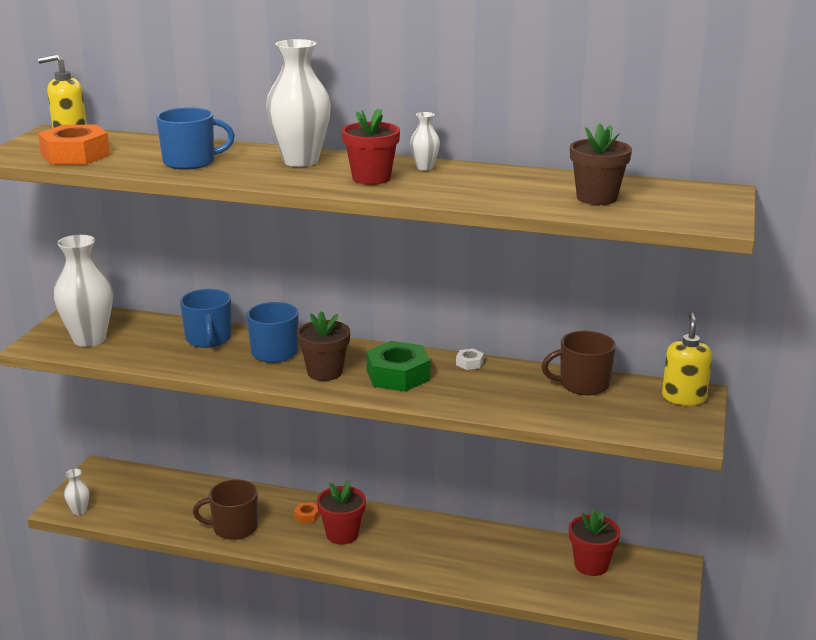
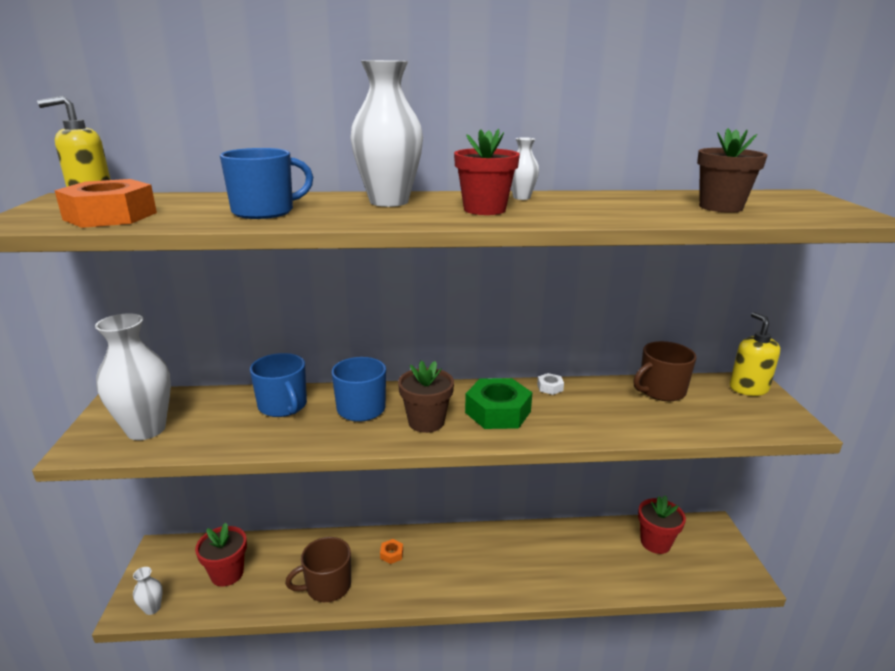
camera: 20 degrees left, 0 degrees up
(342, 534) = (434, 566): red flower pot -> red flower pot (227, 573)

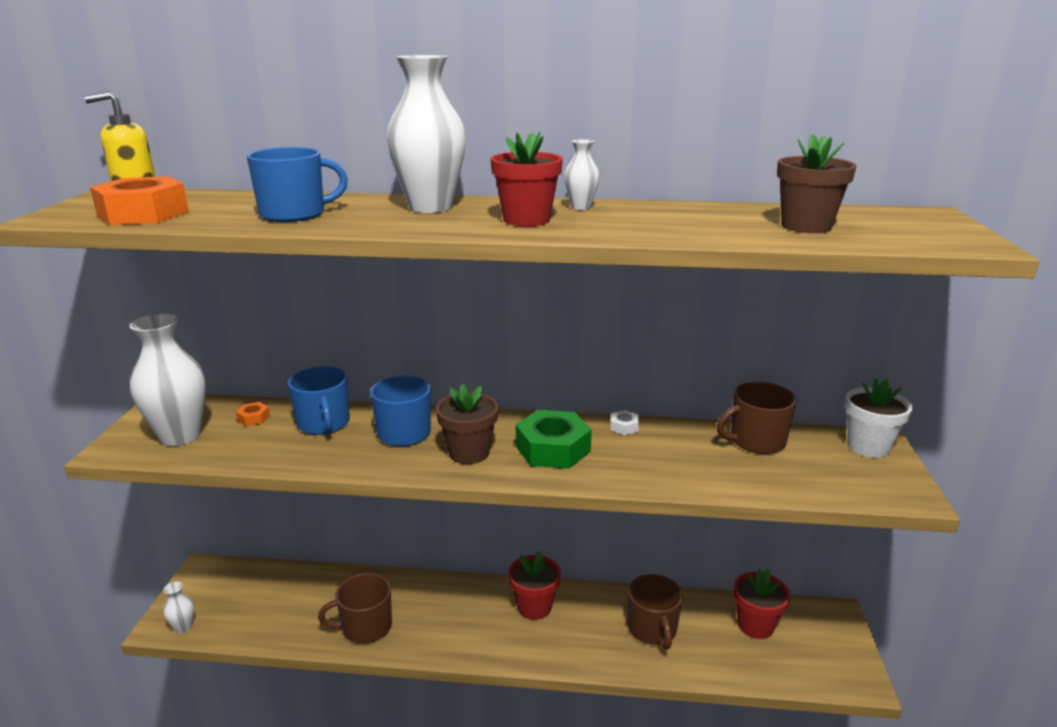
camera: 10 degrees right, 0 degrees up
(227, 573) = (265, 601): red flower pot -> red flower pot (534, 607)
(391, 554) = (443, 602): orange nut -> orange nut (253, 418)
(575, 556) = (652, 629): none -> brown mug
(748, 388) = (868, 447): yellow soap dispenser -> white flower pot

